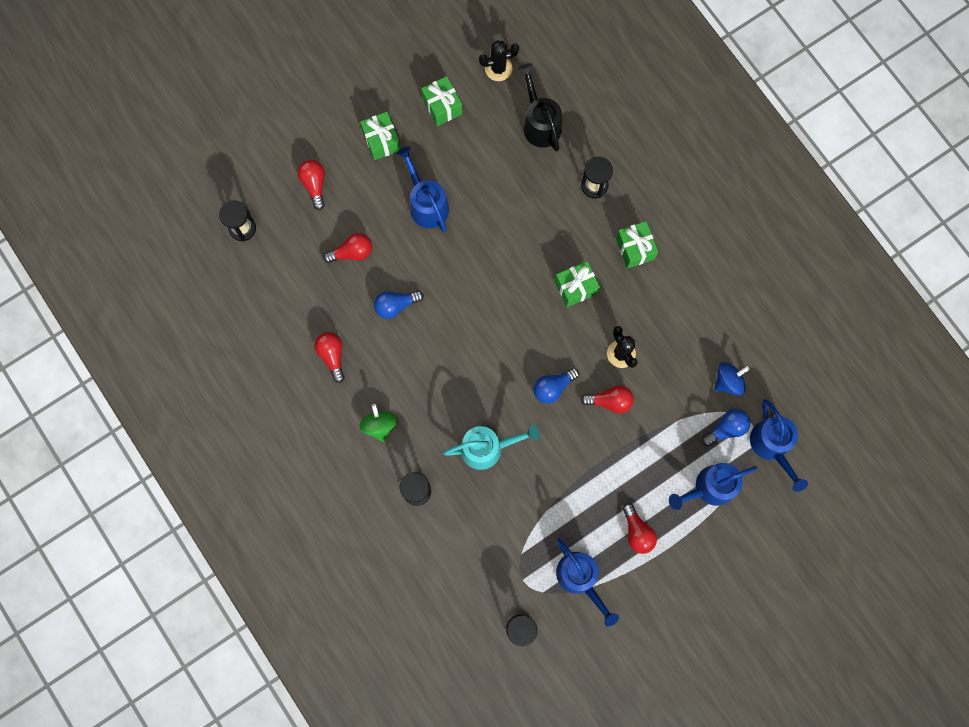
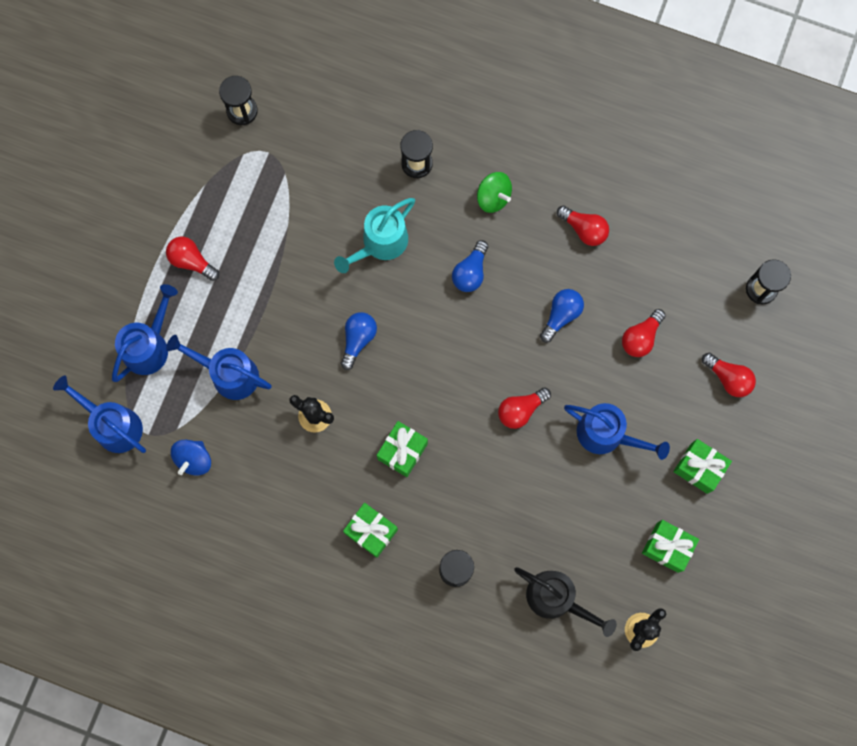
camera: 145 degrees right, 0 degrees up
(580, 579) = (216, 187): blue watering can -> blue watering can (228, 374)
(610, 401) = (295, 363): red light bulb -> red light bulb (520, 410)
(726, 428) = (167, 412): blue light bulb -> blue light bulb (470, 272)

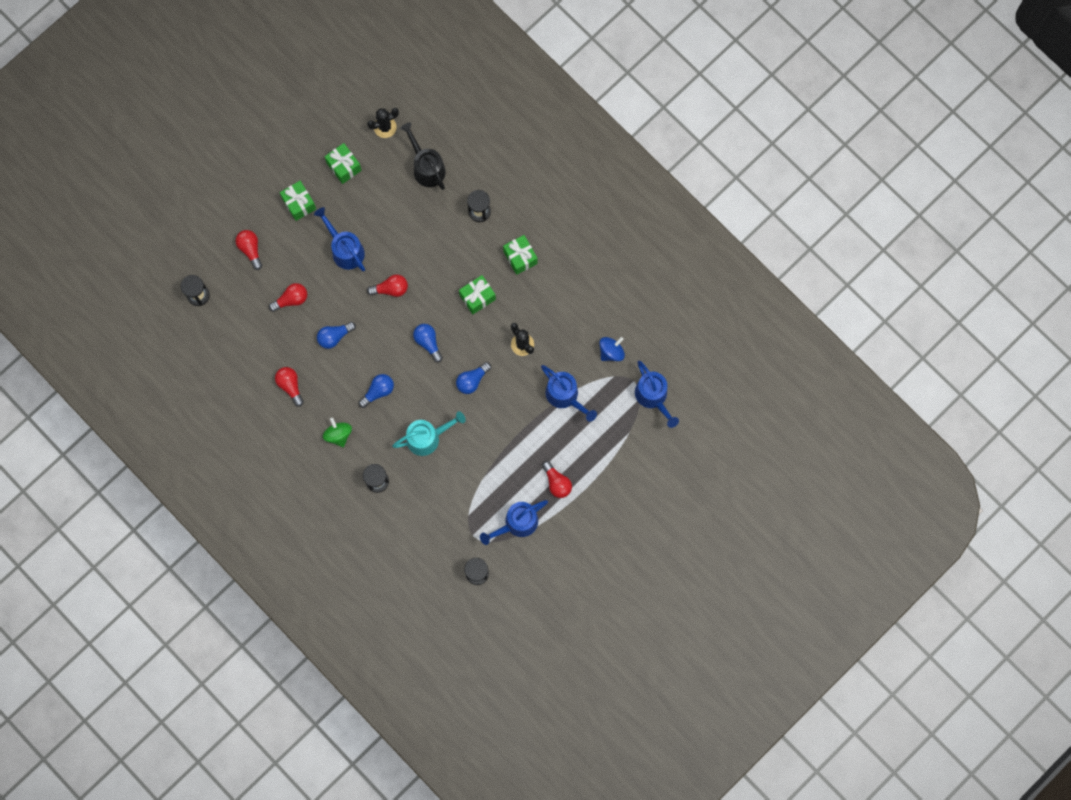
camera: 155 degrees left, 0 degrees up
(149, 345) = (608, 438): blue watering can -> blue watering can (516, 523)
(438, 363) = (428, 342): none -> blue light bulb

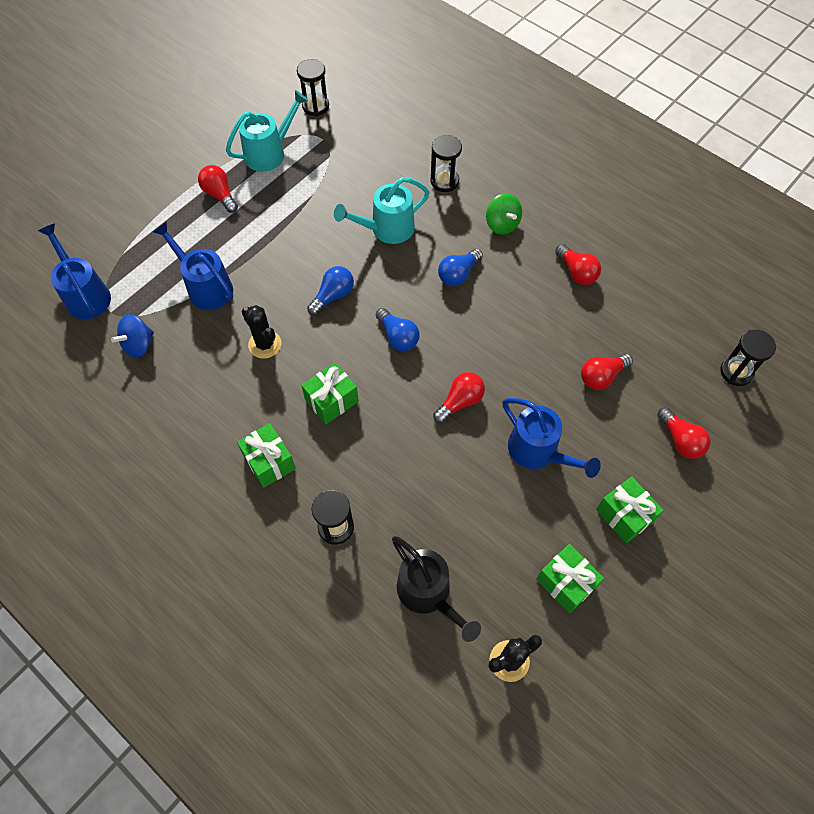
camera: 175 degrees right, 15 degrees down
(334, 337) = (530, 334): blue light bulb -> none
(391, 289) = (460, 402): red light bulb -> red light bulb turned 150 degrees clockwise
(516, 523) = (270, 153): blue watering can -> turquoise watering can

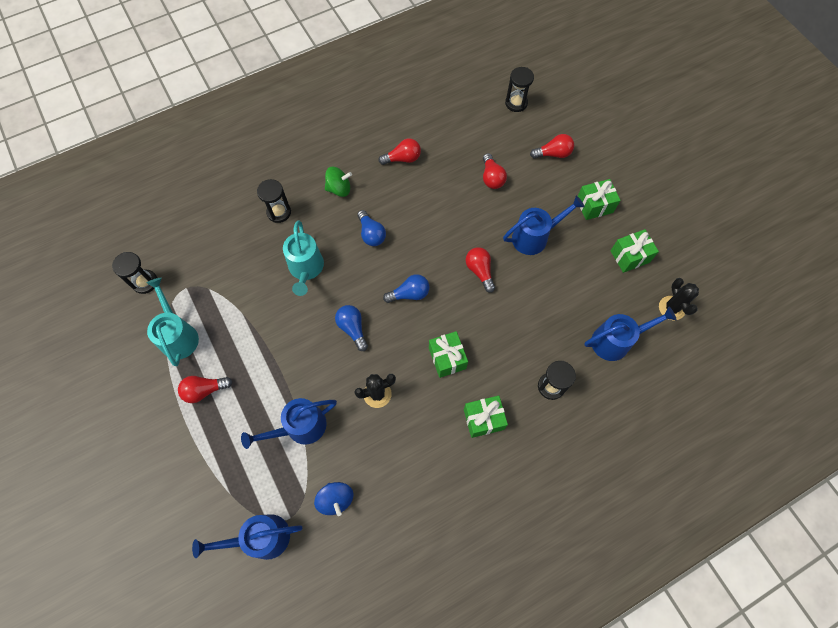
camera: 70 degrees left, 5 degrees up
(428, 594) = (616, 341): black watering can -> blue watering can

